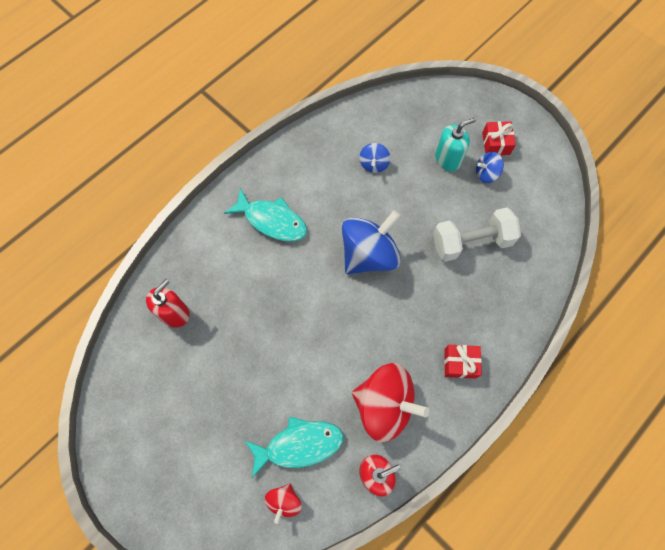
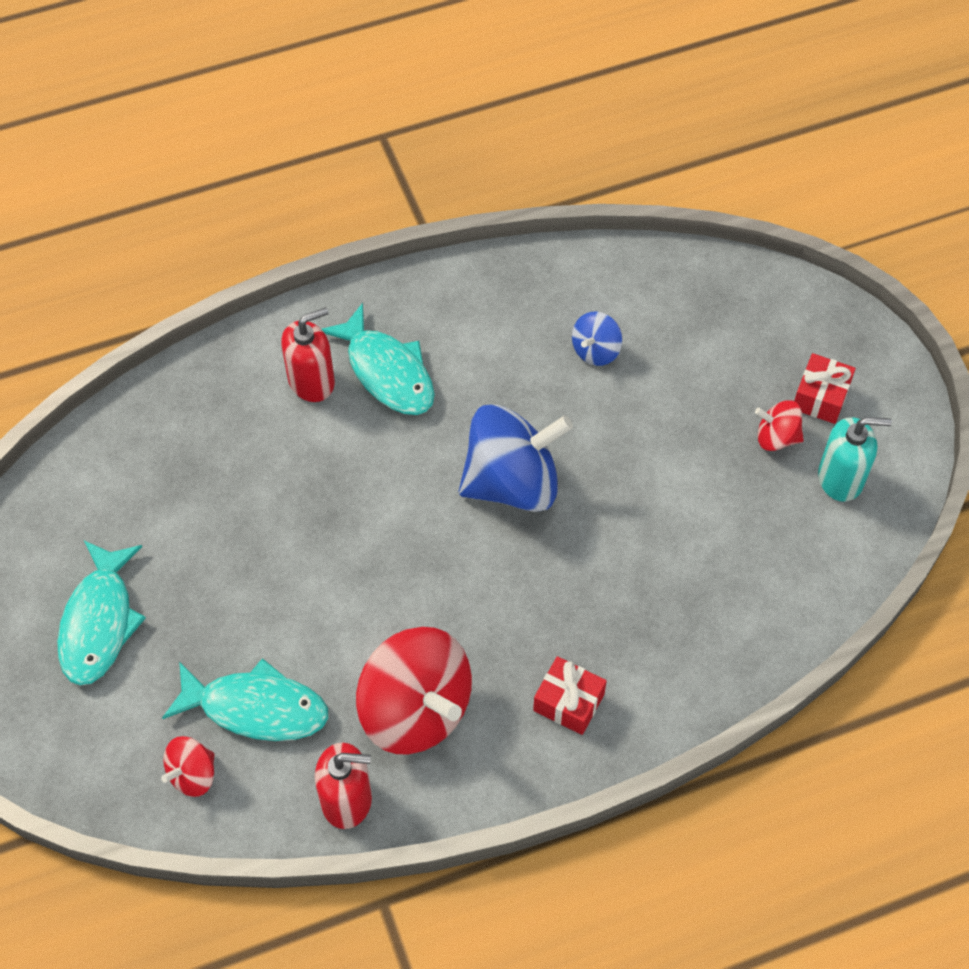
camera: 25 degrees right, 10 degrees down
(174, 313) = (171, 445): red soap dispenser -> red soap dispenser (311, 381)
(186, 436) = (99, 622): none -> turquoise fish
(448, 159) = (724, 390): turquoise soap dispenser -> turquoise soap dispenser (840, 478)
(471, 242) = (690, 532): white dumbbell -> none
(486, 173) = (776, 437): blue spinning top -> red spinning top

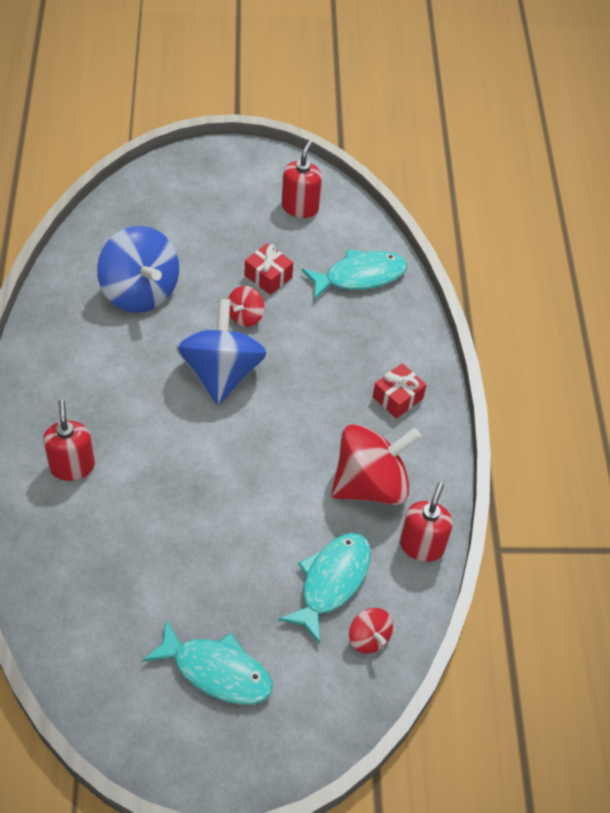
camera: 75 degrees left, 5 degrees down
(387, 372) = (90, 416): turquoise fish -> turquoise fish (360, 276)
(595, 350) = (140, 291): blue spinning top -> blue spinning top, size x2.10
(776, 437) = (256, 225): red spinning top -> red spinning top (245, 316)
(820, 397) = (237, 194): red gift -> red gift (268, 276)
(840, 478) = (300, 207): turquoise soap dispenser -> red soap dispenser

